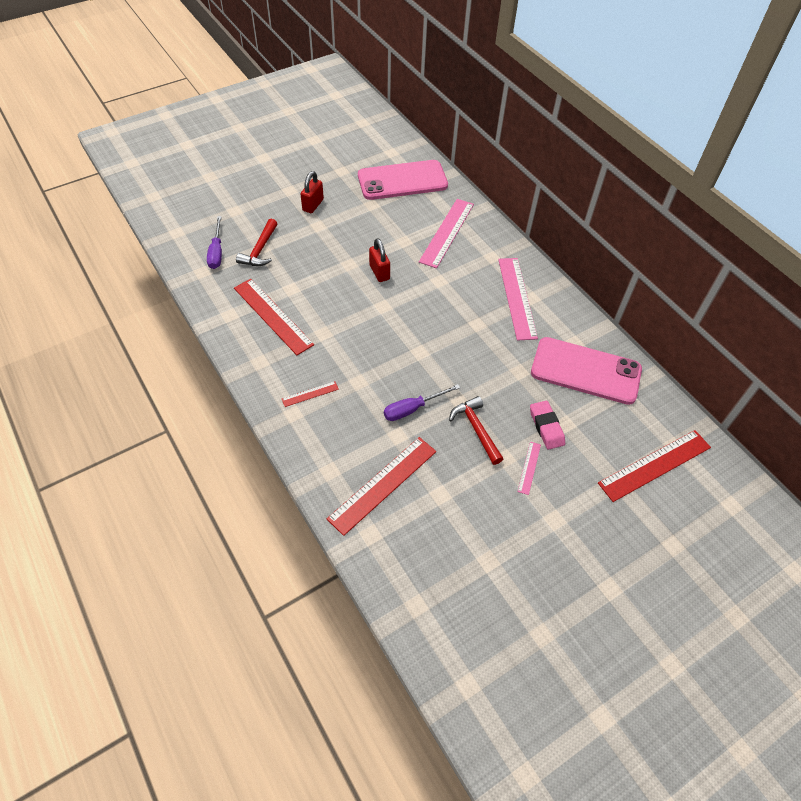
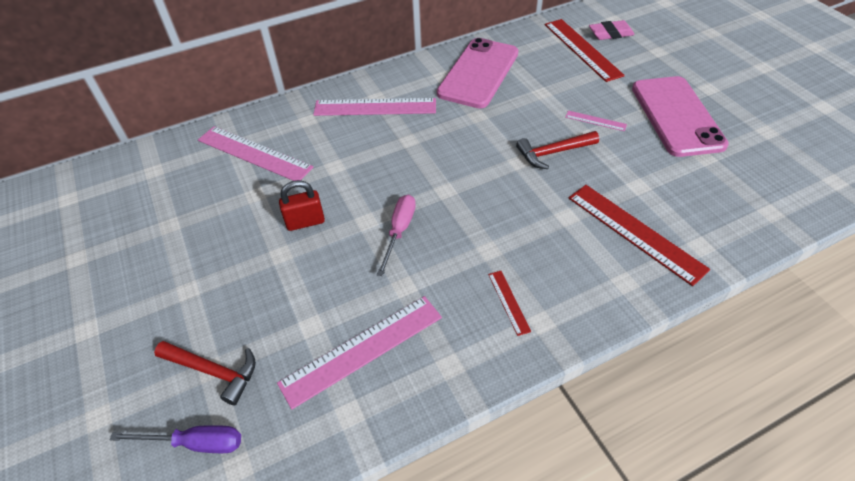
camera: 80 degrees left, 5 degrees down
(273, 316) = (362, 349): red ruler -> pink ruler
(313, 205) = (137, 296): red padlock -> none
(374, 326) = (399, 231): none -> pink screwdriver
(402, 181) = (136, 190): pink phone -> pink phone (676, 116)
(412, 409) = (528, 201): purple screwdriver -> none
(546, 427) = (547, 105): pink eraser -> pink eraser (610, 34)

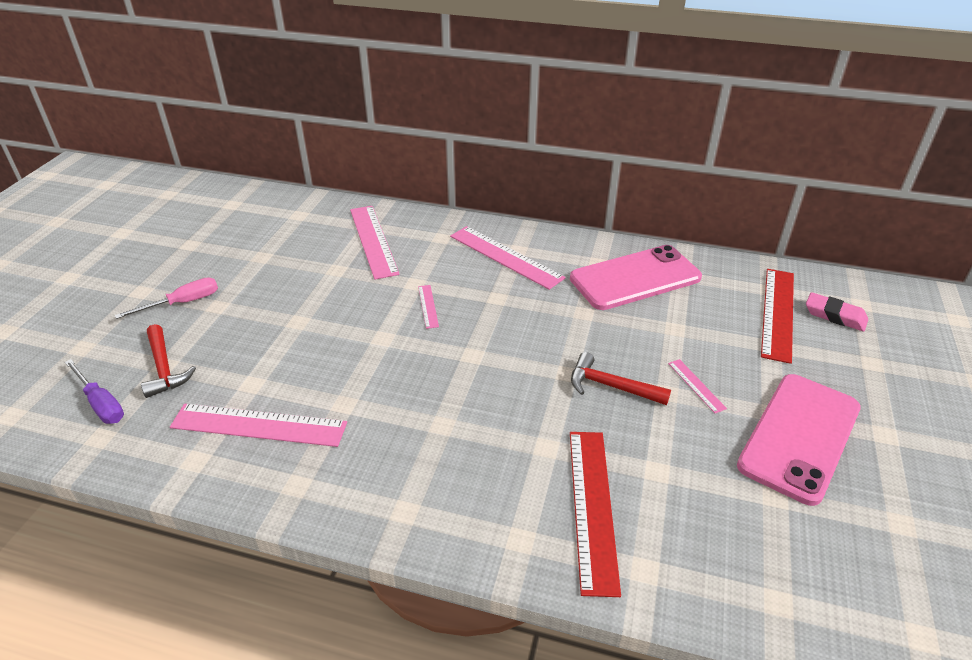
camera: 40 degrees right, 10 degrees down
(305, 222) = (342, 310): red padlock -> none
(368, 176) = (428, 306): none -> pink ruler
(399, 231) = (395, 362): pink screwdriver -> pink screwdriver (183, 303)
(508, 302) = (401, 475): red ruler -> none

